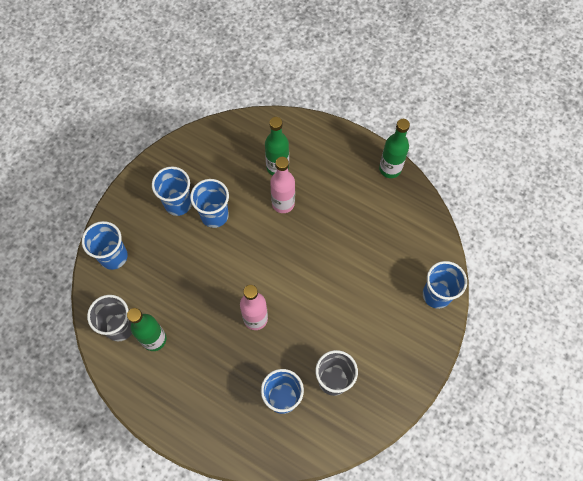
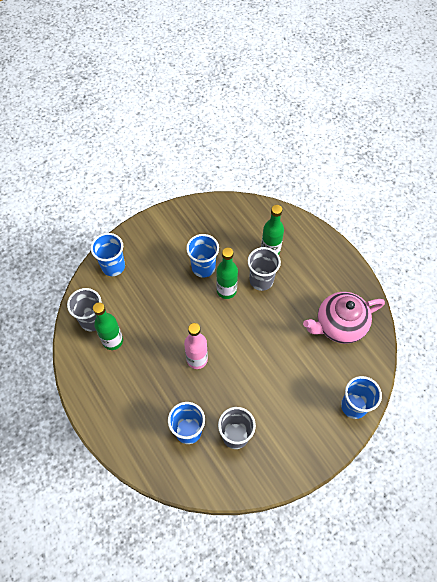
camera: 25 degrees right, 5 degrees down
(178, 203) = (180, 247): blue cup -> none
(283, 203) = (261, 280): pink bottle -> grey cup
(385, 217) = (339, 325): none -> pink teapot
(390, 169) = (361, 289): green bottle -> green bottle (226, 290)

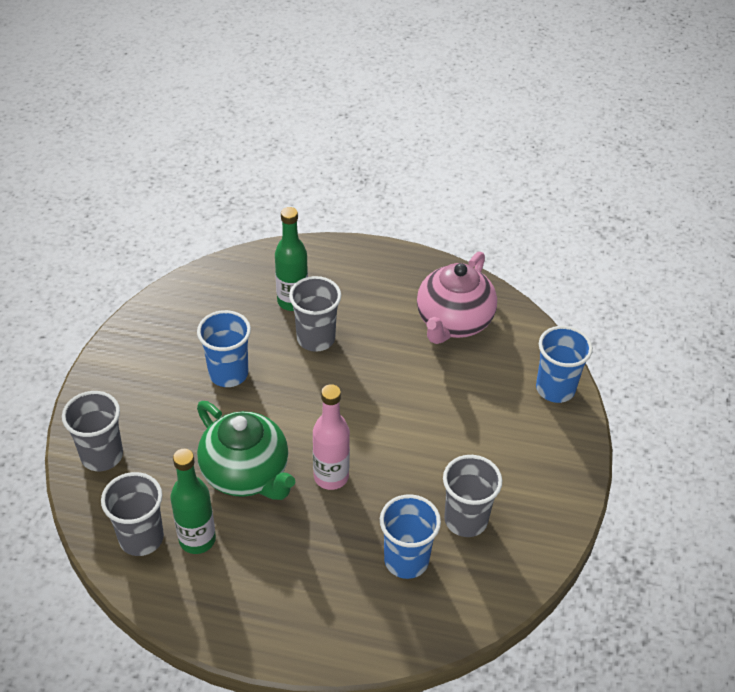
camera: 45 degrees left, 15 degrees down
(113, 266) = (102, 455): blue cup -> grey cup
(162, 326) = (246, 473): none -> green teapot
(226, 290) = (285, 378): green bottle -> none

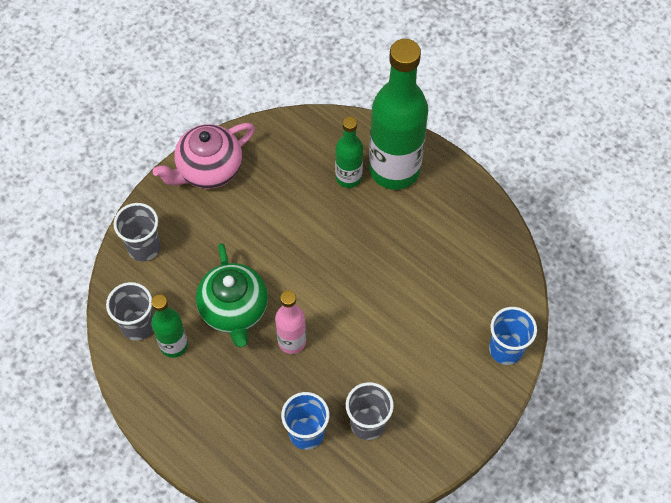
camera: 30 degrees right, 15 degrees up
(228, 373) = (266, 220): blue cup -> none
(316, 338) = (347, 219): grey cup -> none
(335, 277) = (394, 169): none -> green bottle
(453, 322) = (463, 253): pink teapot -> pink teapot (209, 169)

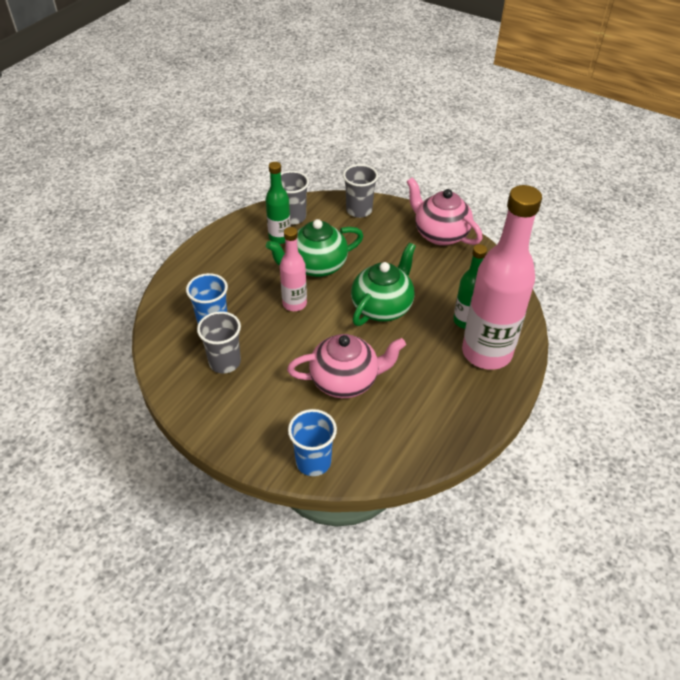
camera: 80 degrees right, 15 degrees down
(314, 252) = (382, 307): none -> green teapot
(394, 169) = (486, 353): green bottle -> pink bottle
(411, 305) = (345, 381): none -> pink teapot

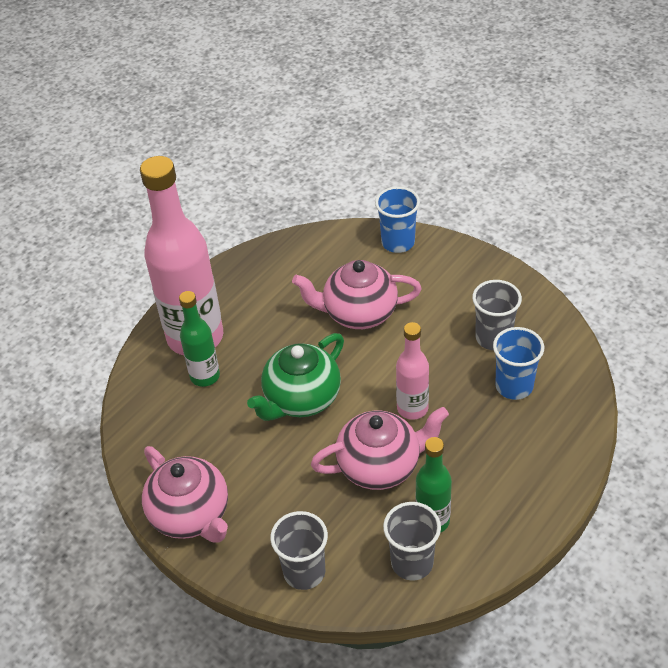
camera: 170 degrees left, 0 degrees up
(316, 266) = (380, 466): green teapot -> pink teapot

